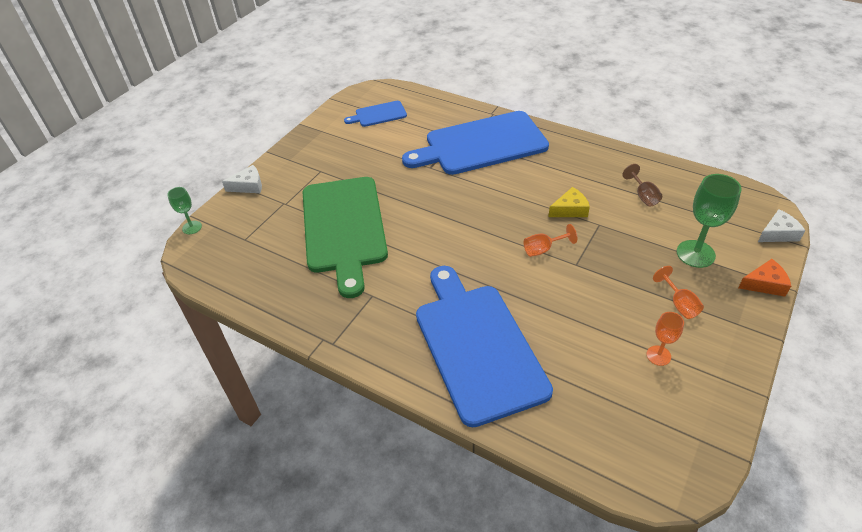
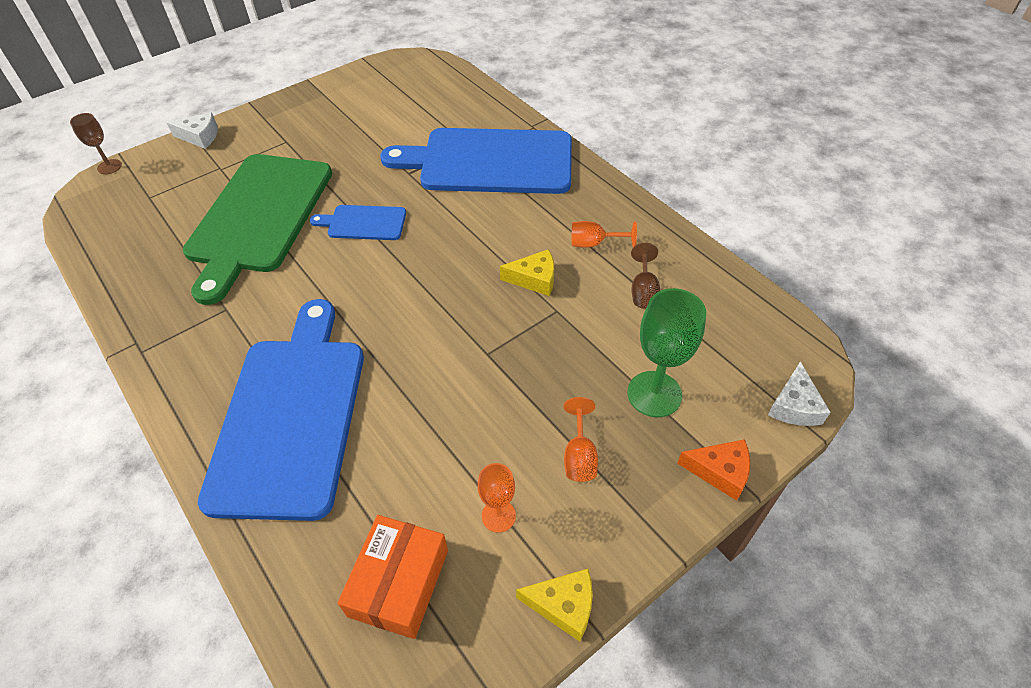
camera: 20 degrees right, 5 degrees up
(192, 227) = (109, 167): green goblet -> brown goblet
(378, 114) = (400, 91): blue cutting board -> blue cutting board (363, 223)
(543, 249) = (462, 320): orange goblet -> orange goblet (594, 243)
(629, 416) = (399, 583): none -> orange box
(734, 389) = (563, 605): none -> yellow cheese
(778, 233) = (794, 406): white cheese -> white cheese turned 105 degrees clockwise

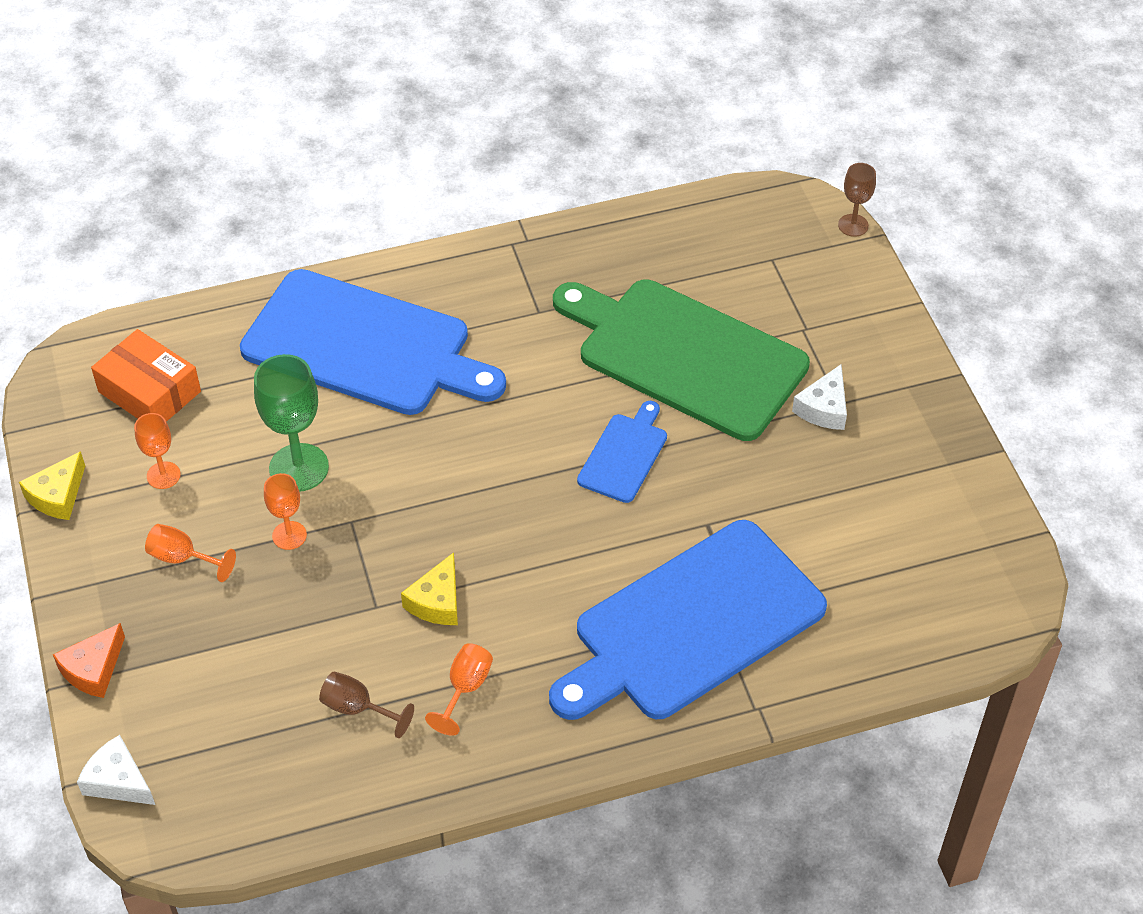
camera: 110 degrees right, 0 degrees up
(200, 137) = (887, 314): white cheese -> white cheese (824, 408)
(489, 161) = (691, 625): blue cutting board -> blue cutting board turned 150 degrees counterclockwise
(520, 388) = (289, 535): none -> orange goblet
(654, 394) = (211, 653): green goblet -> green goblet (299, 468)

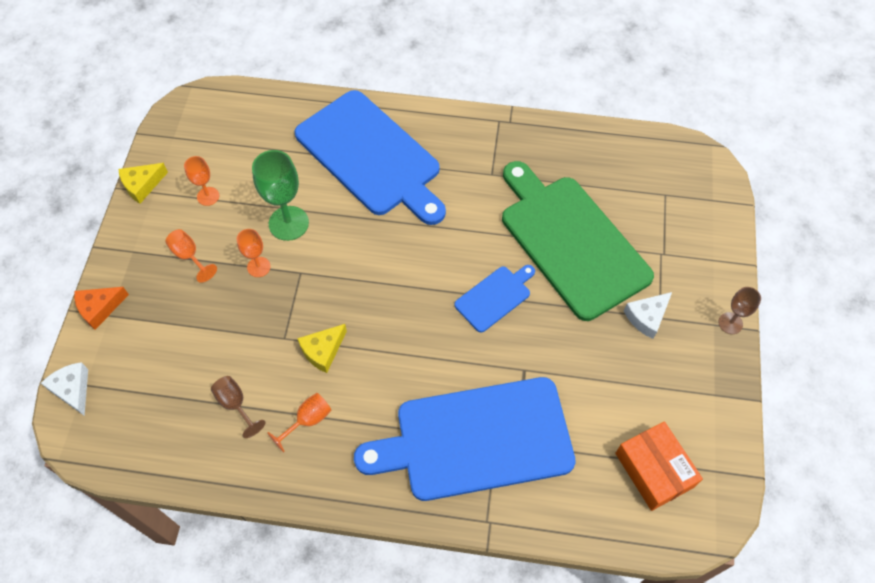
camera: 25 degrees right, 10 degrees up
(149, 392) = (230, 138): orange box -> orange box (654, 470)
(853, 225) = (734, 190): brown goblet -> brown goblet (730, 323)

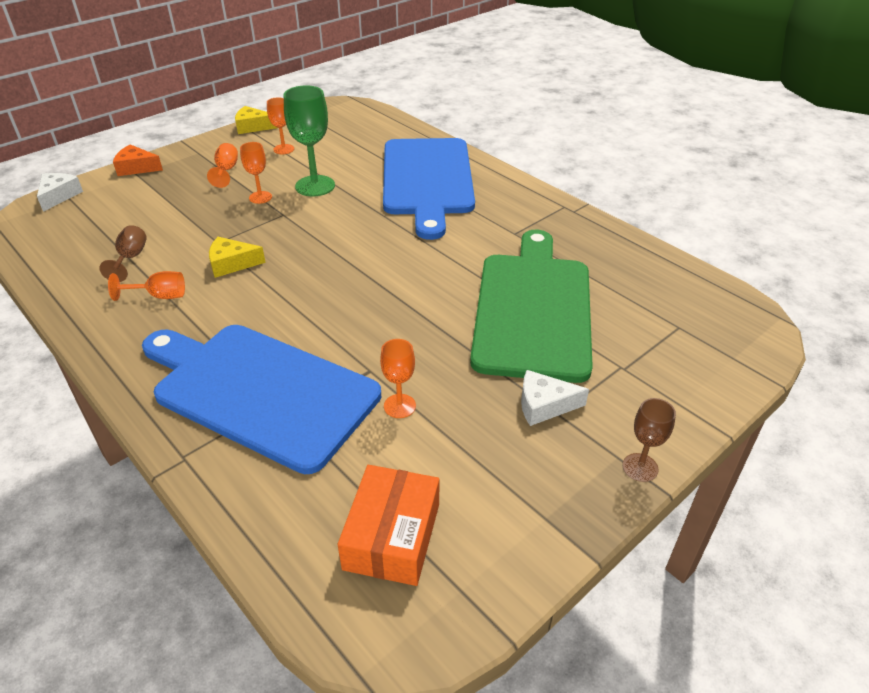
camera: 40 degrees right, 20 degrees down
(495, 297) = (411, 307): blue cutting board -> none
(570, 382) = (399, 406): none -> orange goblet

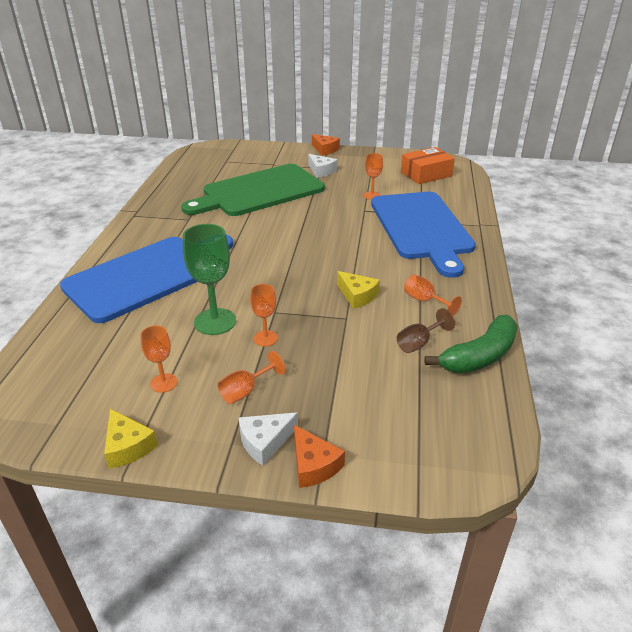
camera: 130 degrees left, 5 degrees down
(59, 196) = (427, 475): white cheese -> white cheese (265, 442)
(65, 277) = (479, 356): none -> green banana
(640, 467) = (325, 149): brown goblet -> orange cheese

